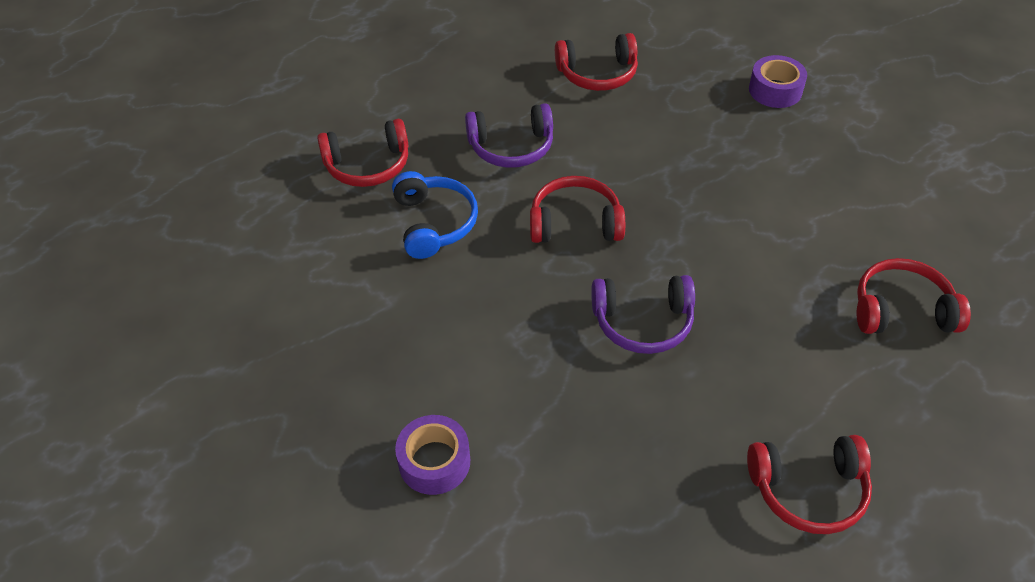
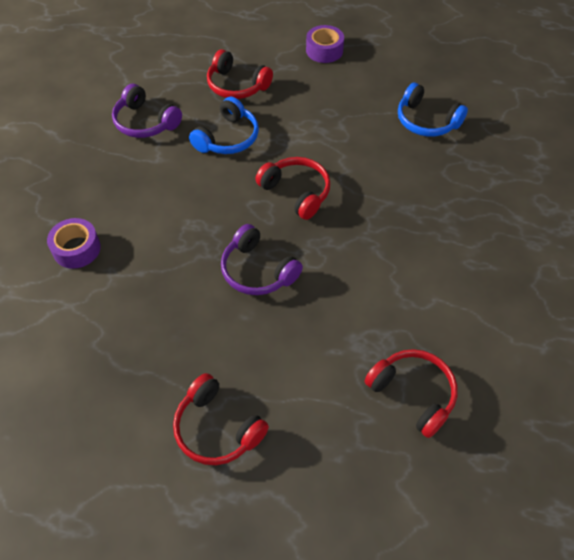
camera: 45 degrees right, 5 degrees up
(511, 147) = (320, 127): purple headphones -> purple headphones (145, 122)
(597, 74) = (426, 121): red headphones -> blue headphones
(775, 90) = (528, 208): purple tape -> purple tape (324, 50)

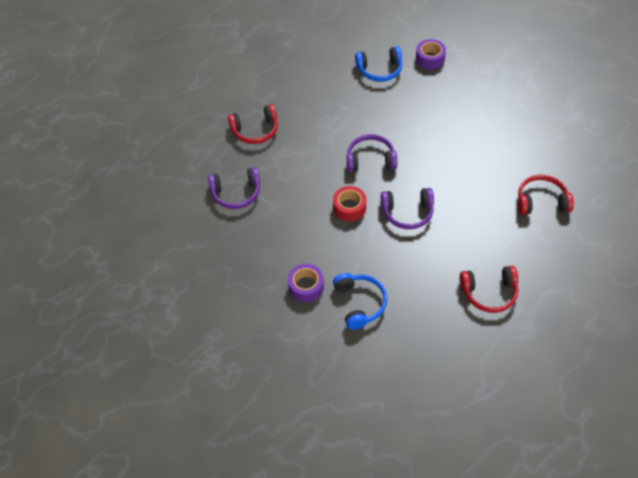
camera: 45 degrees left, 0 degrees up
(214, 217) = (349, 207): none -> red tape
(228, 138) = (295, 163): blue headphones -> blue headphones (359, 303)
(296, 192) = (370, 160): red headphones -> purple headphones
(324, 50) = (273, 72): purple tape -> purple tape (430, 58)

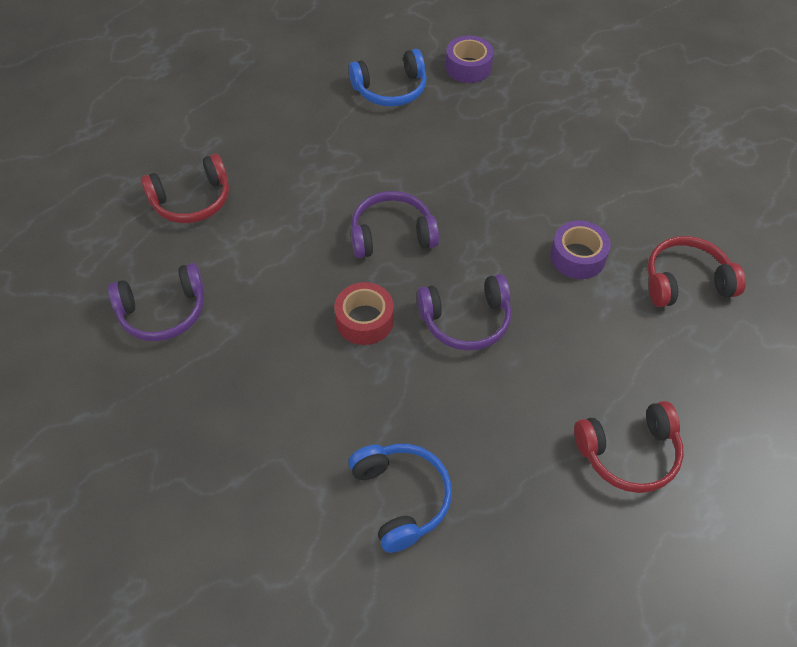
camera: 10 degrees left, 0 degrees up
(306, 286) = (300, 474): purple tape -> purple tape (577, 257)

